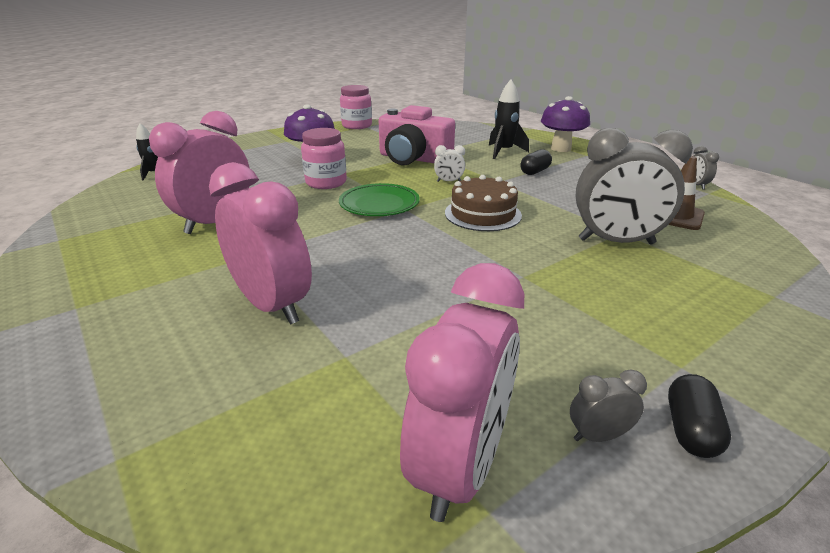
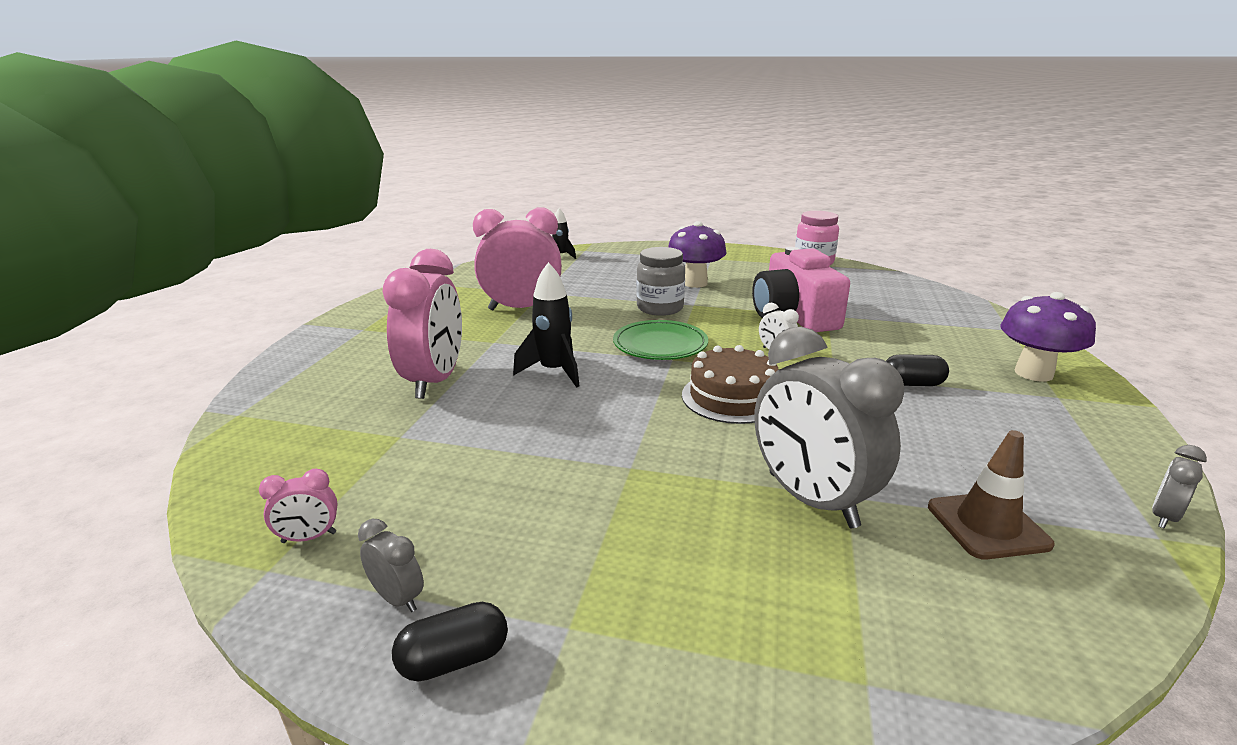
camera: 50 degrees right, 5 degrees down
(326, 183) = (660, 308): pink jar -> grey jar
(460, 466) = (309, 538): pink clock -> pink clock, size x0.42
(503, 152) = (928, 347): black rocket -> black rocket (554, 372)

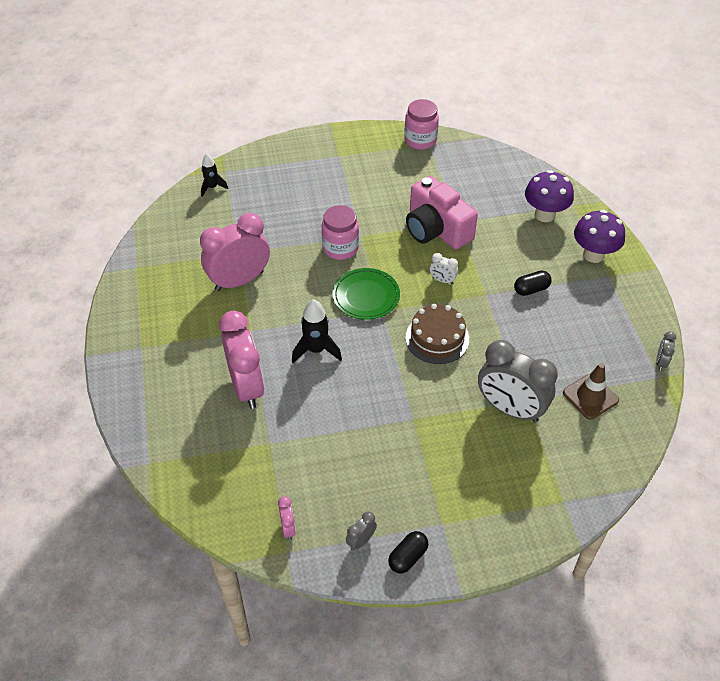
camera: 25 degrees left, 25 degrees up
(309, 538) = (288, 528): pink clock -> pink clock turned 60 degrees counterclockwise
(398, 598) = (361, 541): grey clock -> grey clock turned 60 degrees counterclockwise
(660, 308) = (340, 248): grey jar -> pink jar
(695, 283) = (346, 202): purple mushroom -> purple mushroom (544, 215)

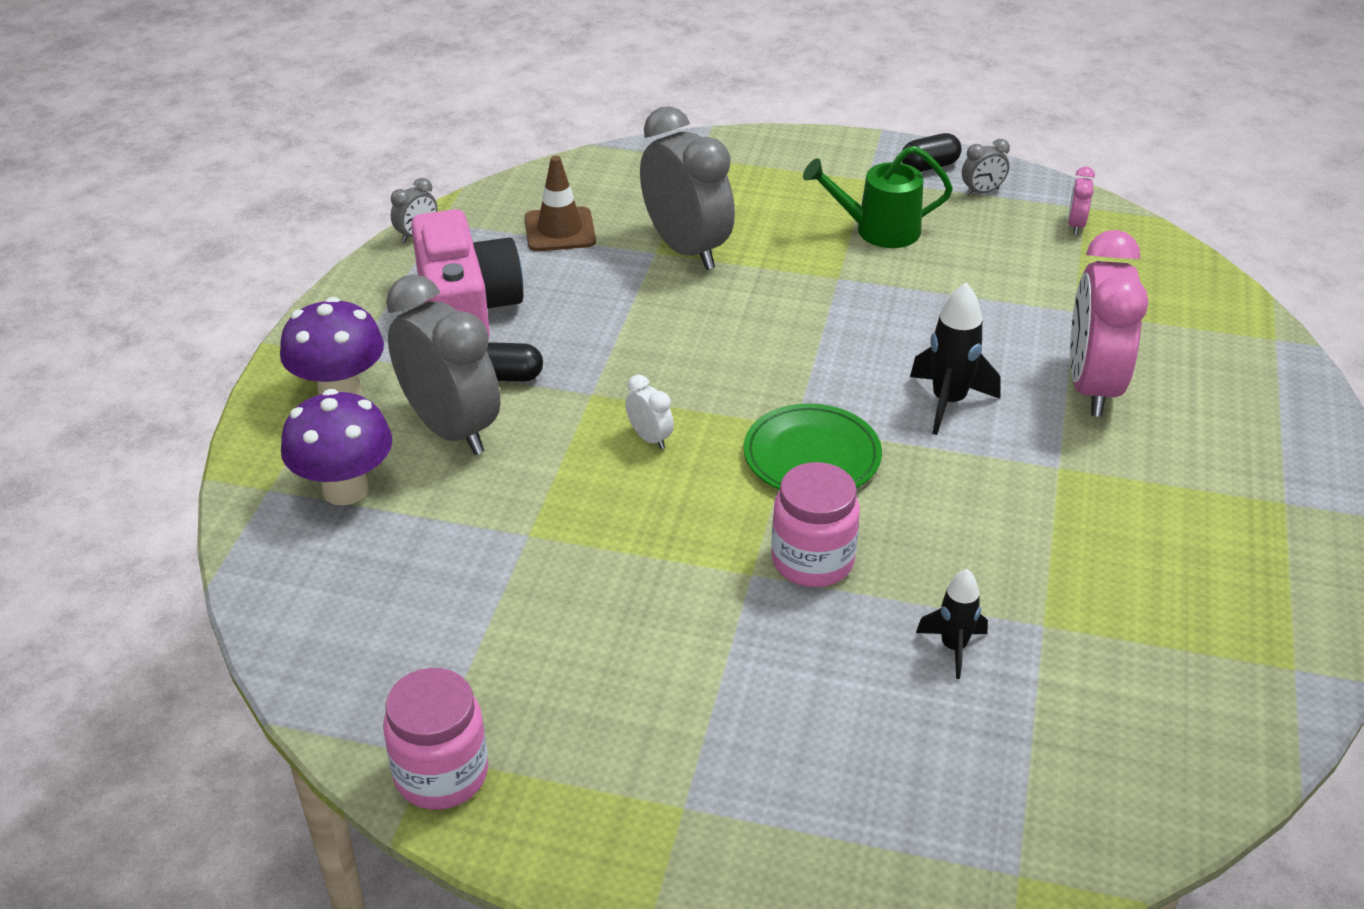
camera: 155 degrees left, 10 degrees down
(212, 187) = (1069, 829): black rocket -> black rocket (953, 647)
(239, 281) = (1058, 563): pink clock -> none
(410, 471) = (877, 230): none -> green watering can
(436, 229) = (586, 533): pink camera -> pink camera (466, 308)
(437, 338) = (728, 358): brown cake -> none
(530, 255) = (451, 429): none -> grey clock

